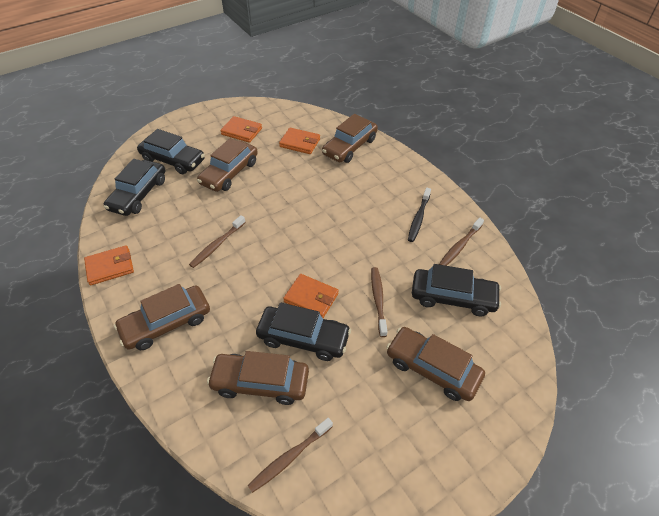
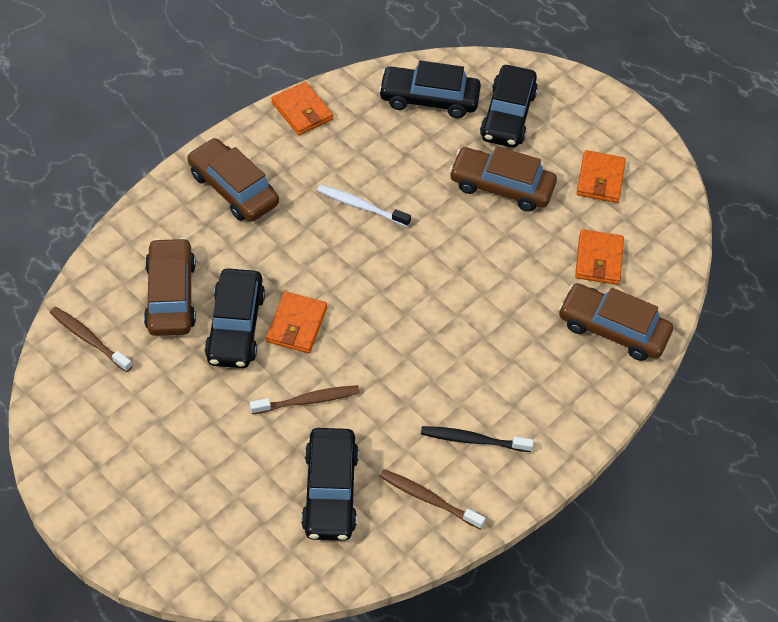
camera: 75 degrees right, 5 degrees up
(217, 245) = (361, 206): brown toothbrush -> white toothbrush
(432, 368) = (214, 470): brown car -> none

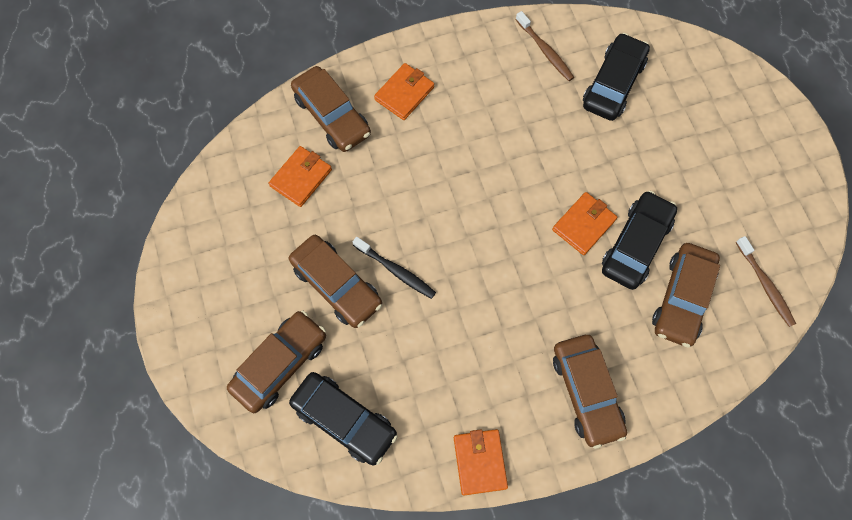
camera: 150 degrees left, 15 degrees up
(308, 400) = (601, 157): brown toothbrush -> none
(361, 206) = (475, 319): white toothbrush -> none
(473, 440) = (491, 77): black toothbrush -> black toothbrush (396, 271)
(507, 115) = (280, 364): black car -> brown car
(600, 179) = (244, 254): orange wallet -> orange wallet (404, 93)

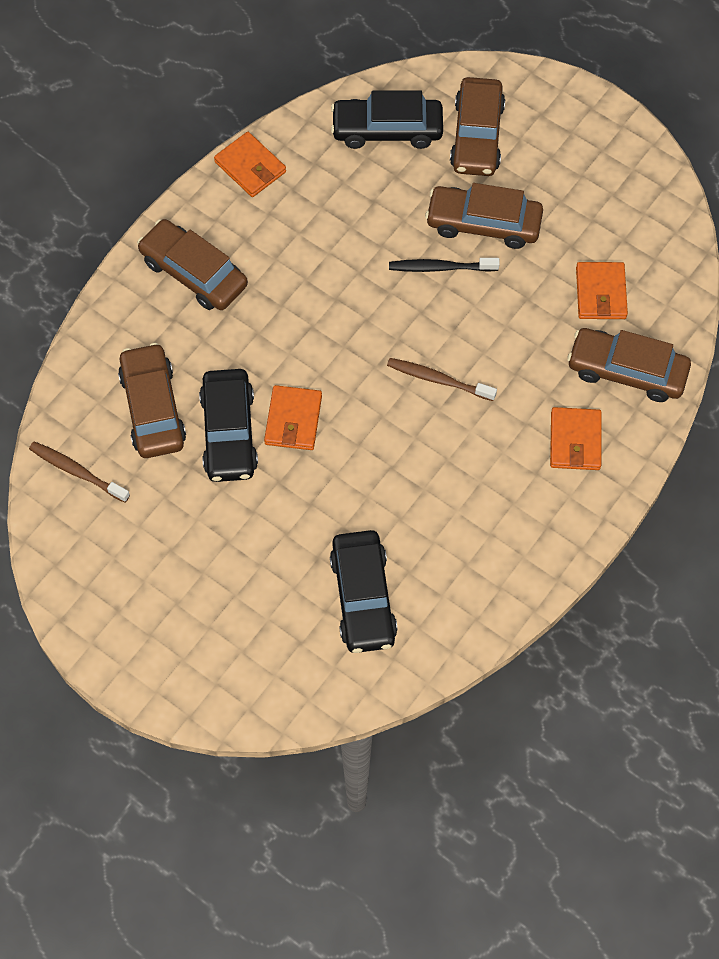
camera: 145 degrees right, 5 degrees down
(545, 51) = (465, 589): brown toothbrush -> brown toothbrush (438, 380)

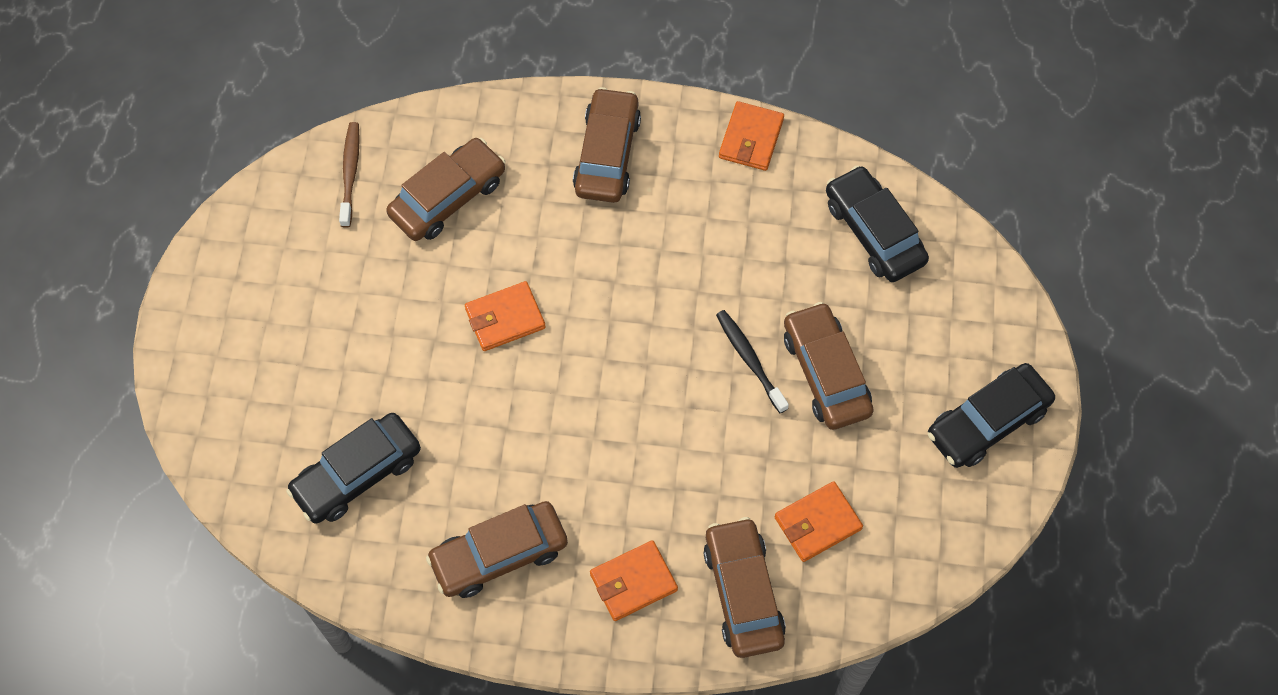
camera: 60 degrees right, 0 degrees up
(229, 432) = (460, 272): black car -> black car (987, 422)
(438, 380) = (624, 421): brown toothbrush -> none
(477, 136) = (923, 315): brown car -> brown car (499, 554)

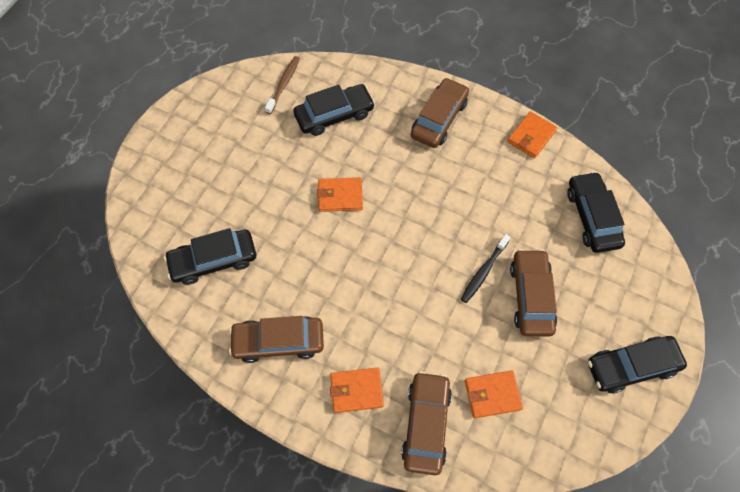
camera: 20 degrees right, 0 degrees up
(448, 197) = (334, 115): brown car -> black car
(749, 360) = (483, 271): black toothbrush -> black toothbrush turned 135 degrees counterclockwise

